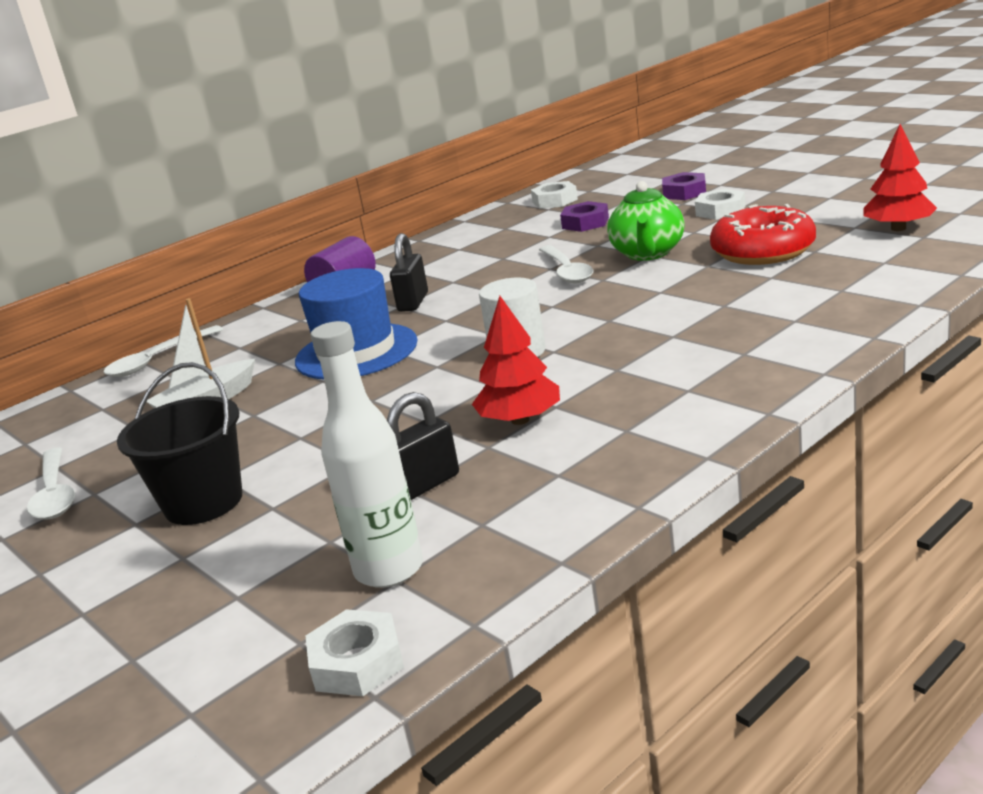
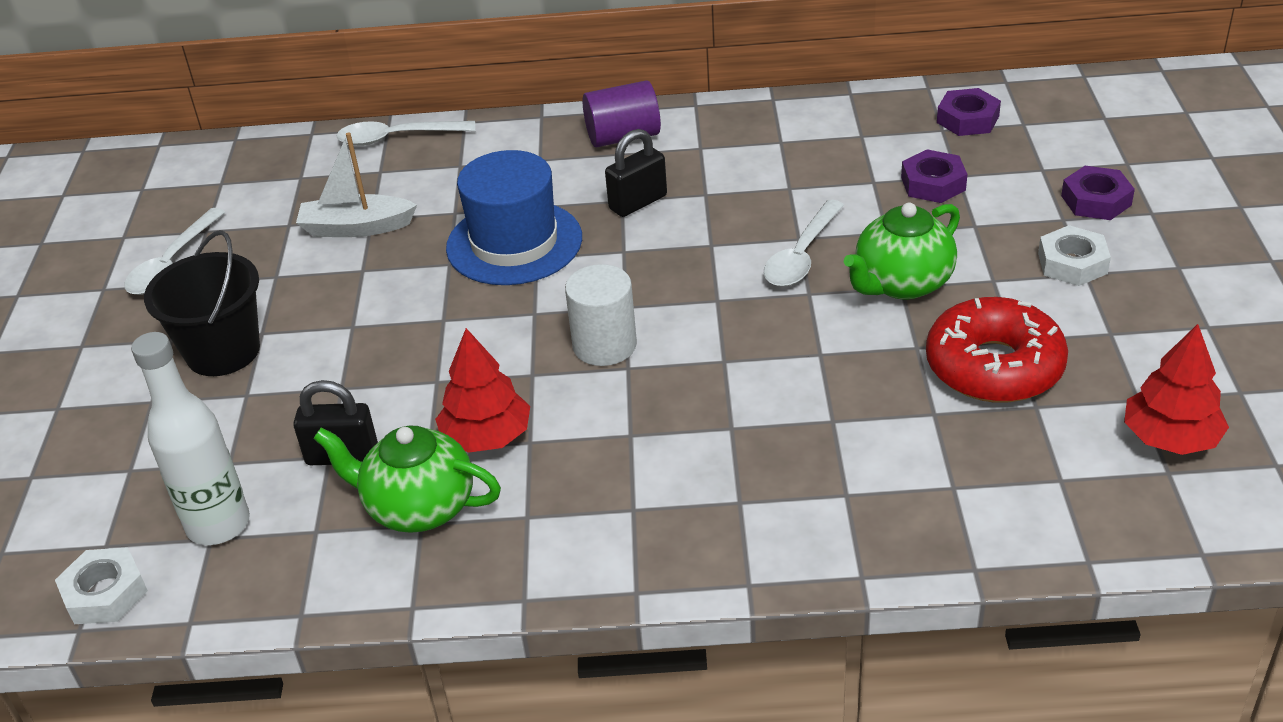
camera: 40 degrees right, 15 degrees up
(539, 470) = (418, 507): none -> green teapot
(555, 201) = (967, 119): white nut -> purple nut

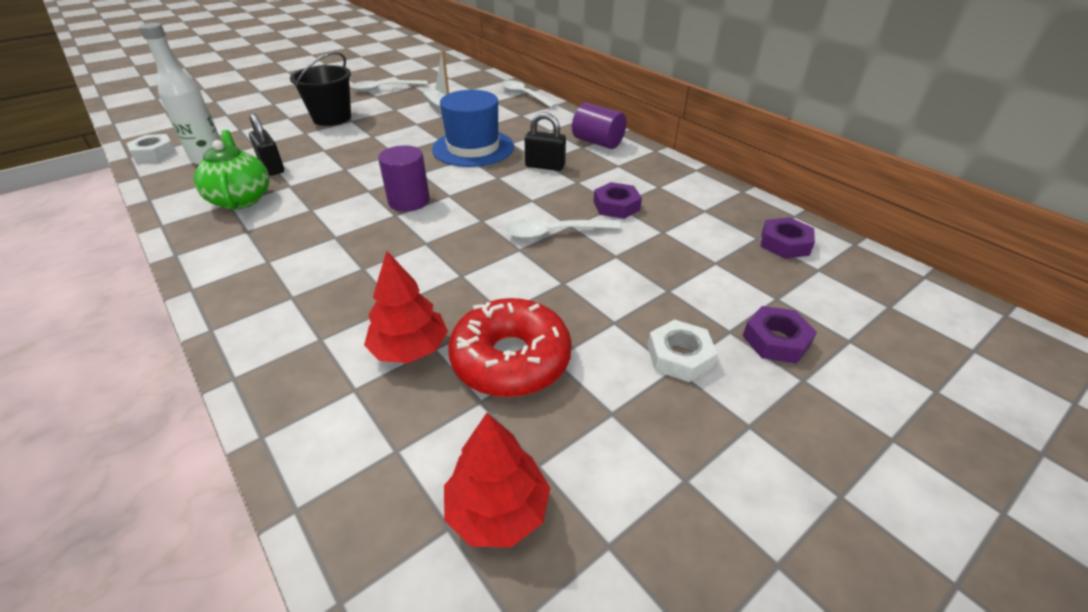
camera: 50 degrees right, 0 degrees up
(487, 437) = (307, 196): red tree -> red tree (409, 349)
(604, 345) = (409, 201): white cylinder -> purple cylinder
(902, 283) = (566, 282): green teapot -> none
(933, 184) = (692, 255): purple nut -> purple nut (616, 206)

